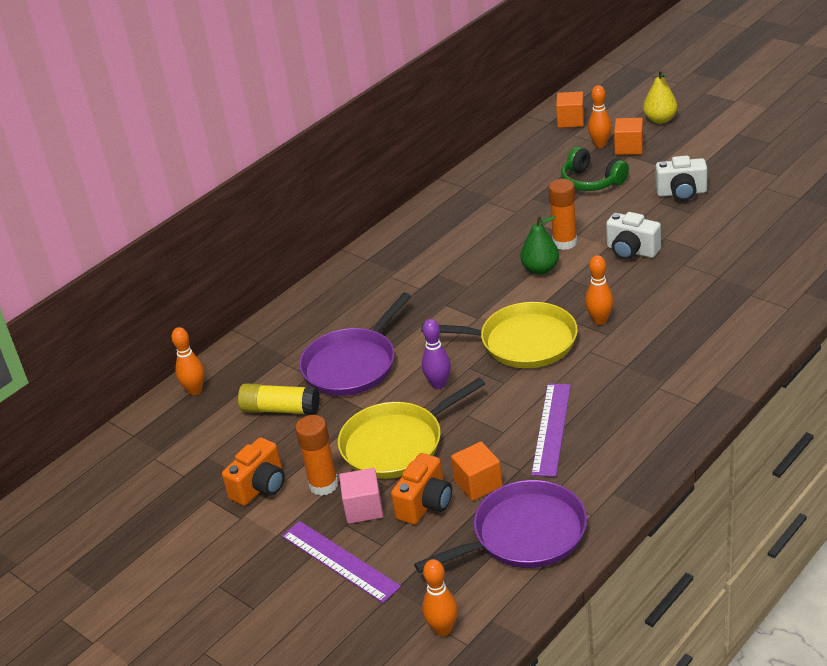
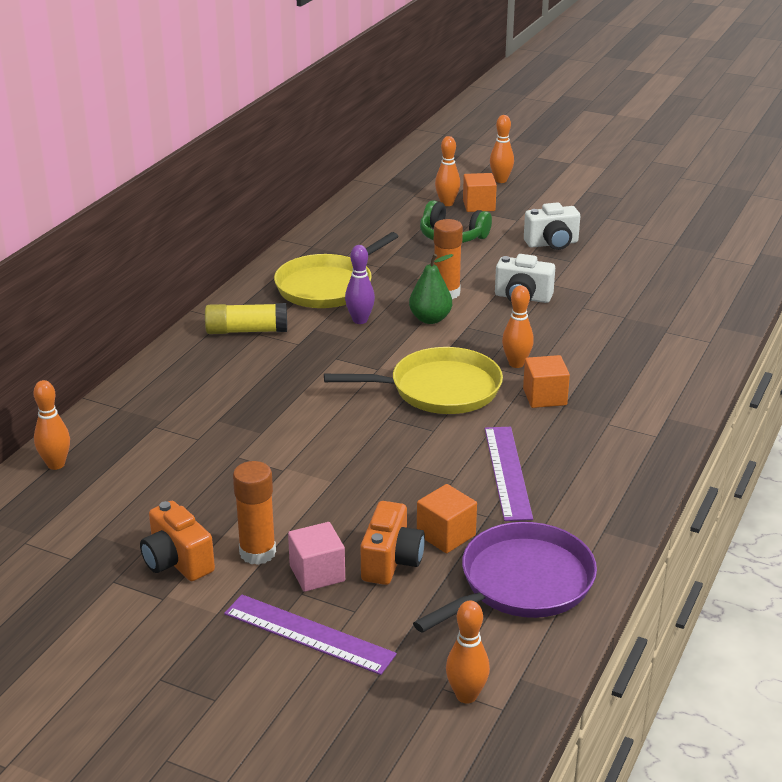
camera: 20 degrees left, 5 degrees down
(260, 487) = (177, 562): orange camera -> orange camera turned 120 degrees clockwise
(280, 409) = (174, 476): yellow glue stick -> yellow glue stick (246, 331)
(352, 365) = (247, 424): purple pan -> none
(397, 444) = (332, 502): yellow pan -> yellow pan (328, 286)
(438, 384) = (358, 437): purple bowling pin -> purple bowling pin (360, 320)
(570, 121) = (406, 183): orange cube -> orange cube (544, 397)
(660, 119) = (500, 180): yellow pear -> orange bowling pin

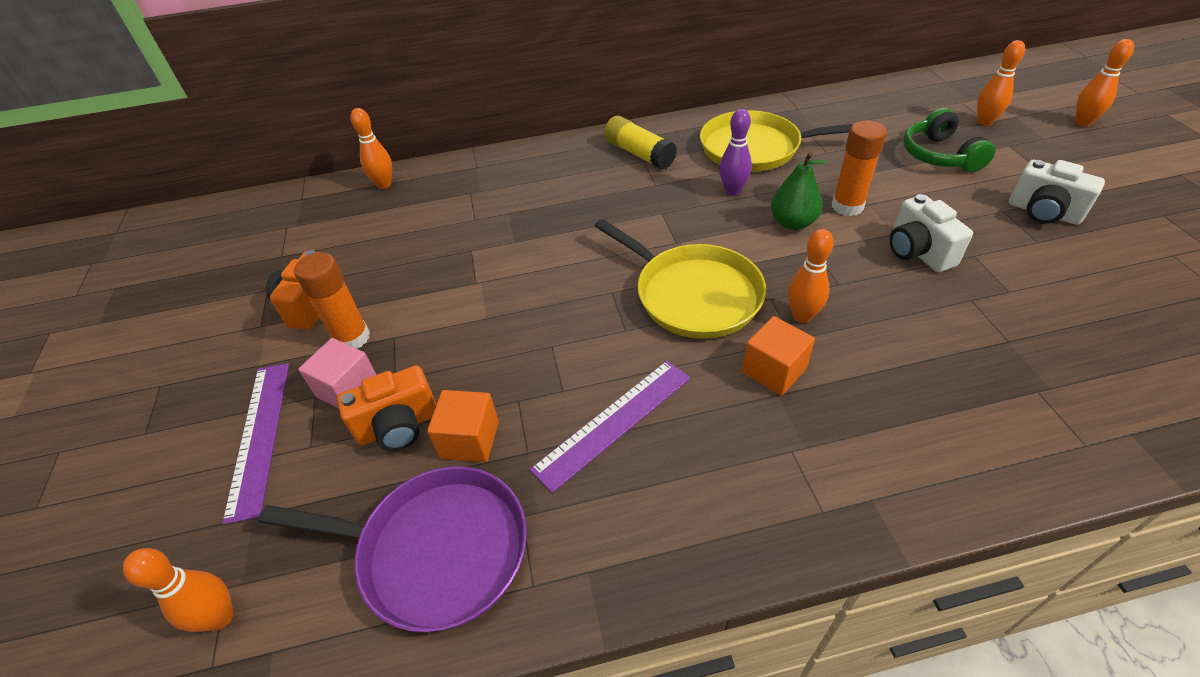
camera: 55 degrees right, 15 degrees up
(479, 205) = (1017, 137): orange cube -> none

